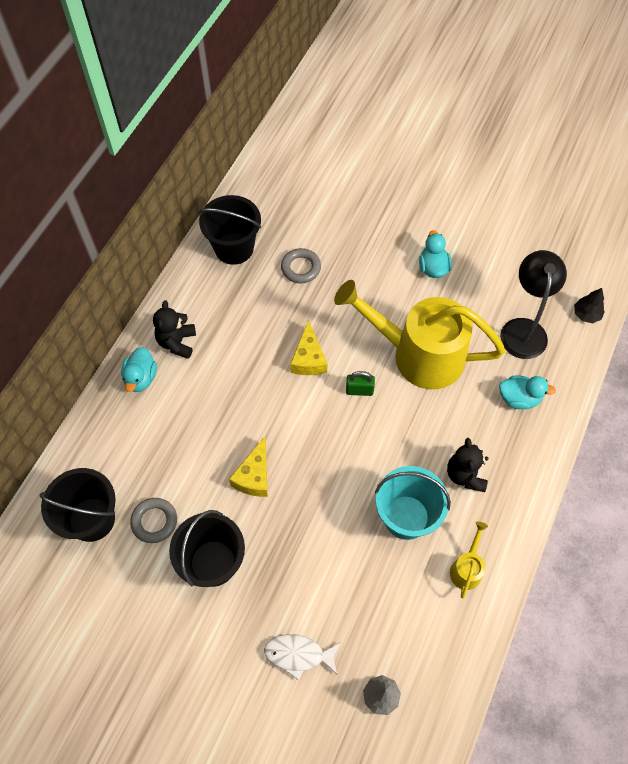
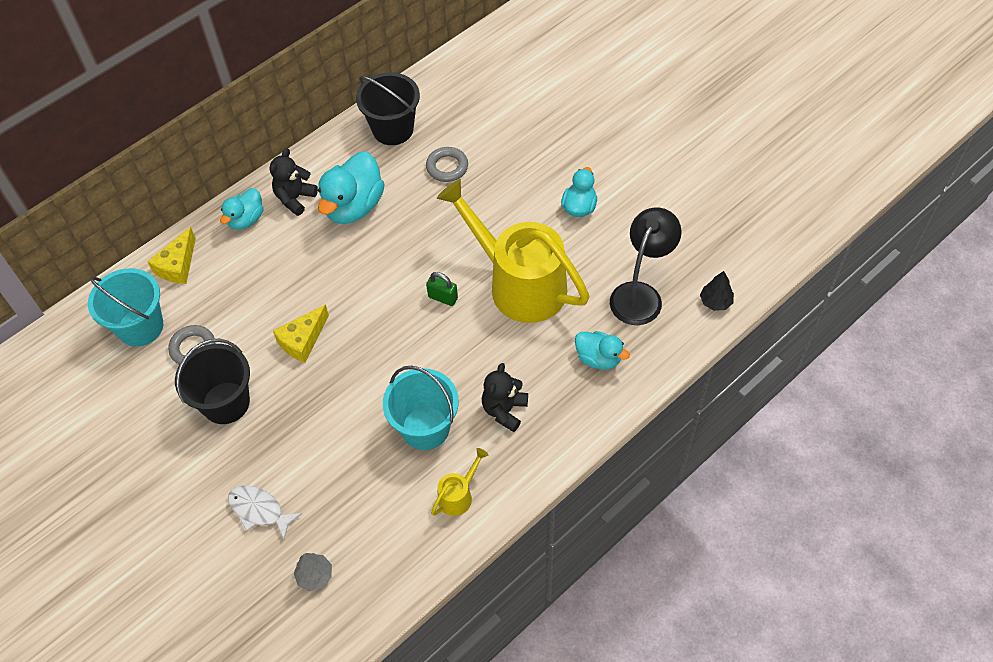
camera: 25 degrees right, 5 degrees down
(92, 519) = (140, 327): black bucket -> turquoise bucket
(235, 332) = (354, 206): none -> turquoise duck
(308, 358) = (410, 252): yellow cheese -> yellow cheese (177, 265)

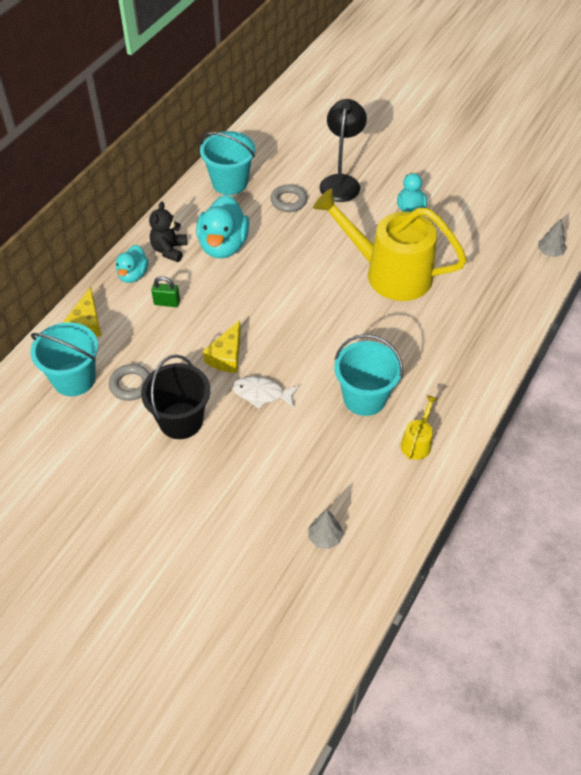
camera: 20 degrees left, 5 degrees down
(259, 510) = (251, 498): white fish -> white fish (262, 394)
(393, 129) = (230, 182): black bucket -> turquoise bucket
(443, 298) = (331, 297): green padlock -> green padlock (167, 302)
(504, 410) = (423, 369): black teddy bear -> none
(598, 358) = (480, 313): turquoise duck -> none
(640, 294) = (489, 260): black lamp -> black lamp (341, 182)
(715, 302) = (550, 252): black tree -> grey tree

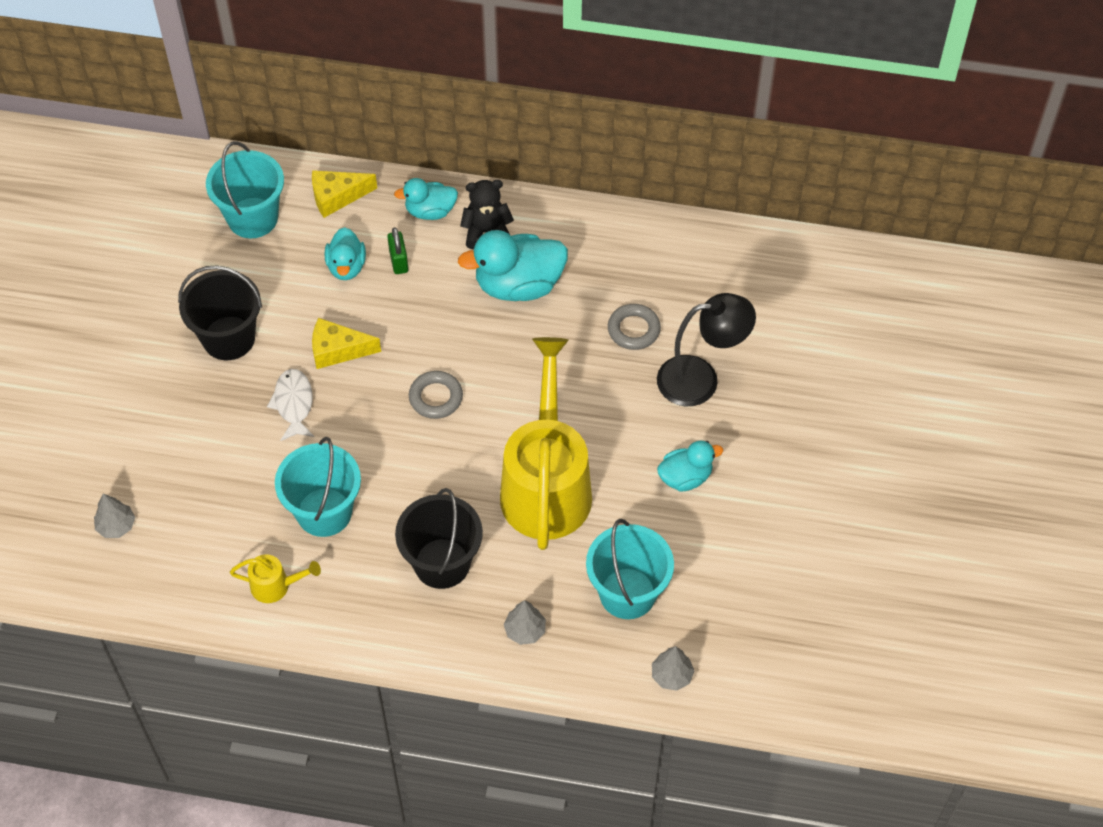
camera: 70 degrees right, 5 degrees up
(131, 385) = (263, 273): grey ring -> grey ring (436, 397)
(154, 333) = (346, 266): none -> turquoise duck
(230, 182) = (639, 252): turquoise bucket -> turquoise bucket (627, 593)
(431, 342) = (442, 563): none -> black bucket
(497, 312) = (525, 630): none -> grey tree

